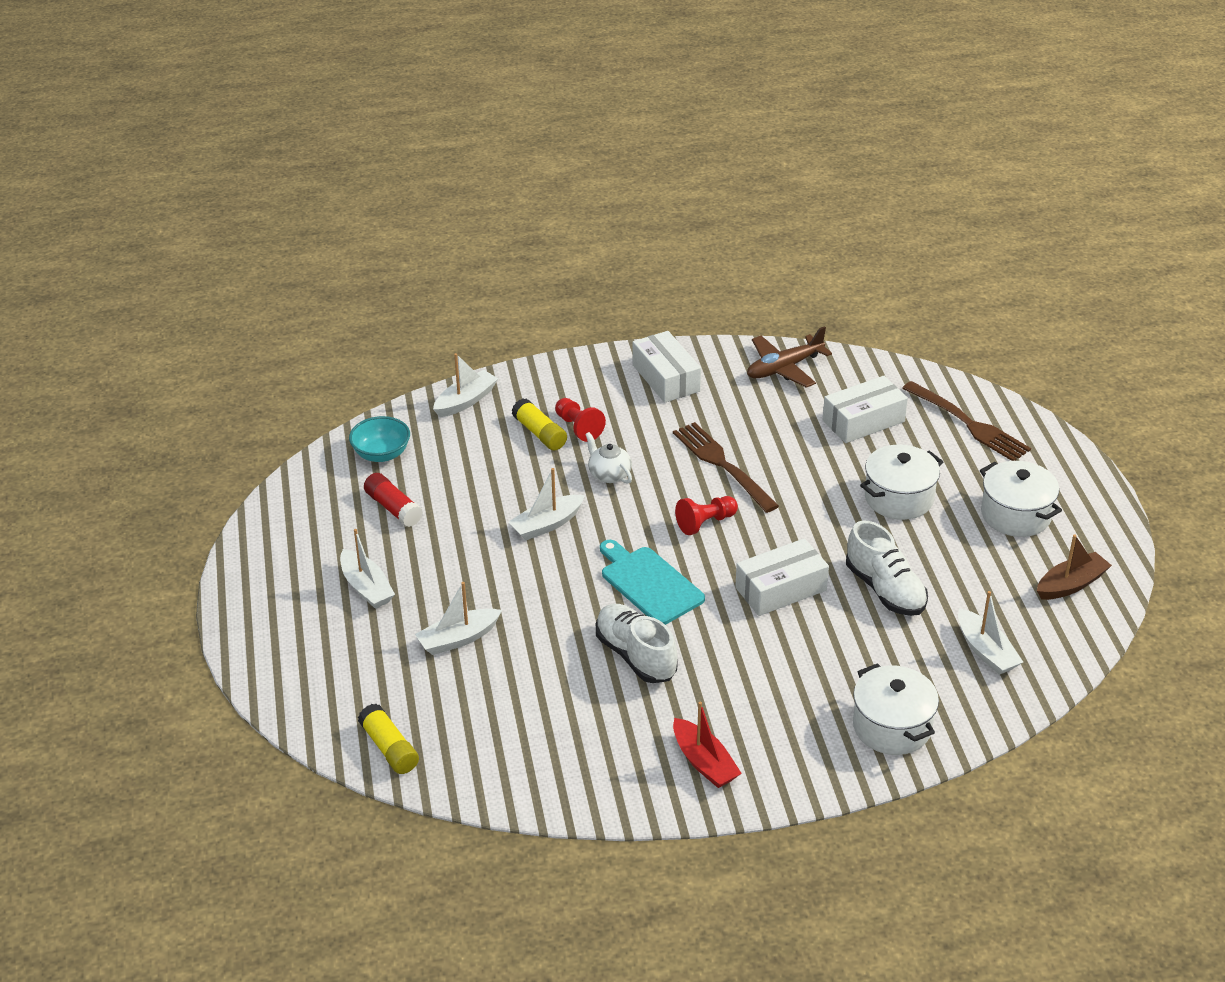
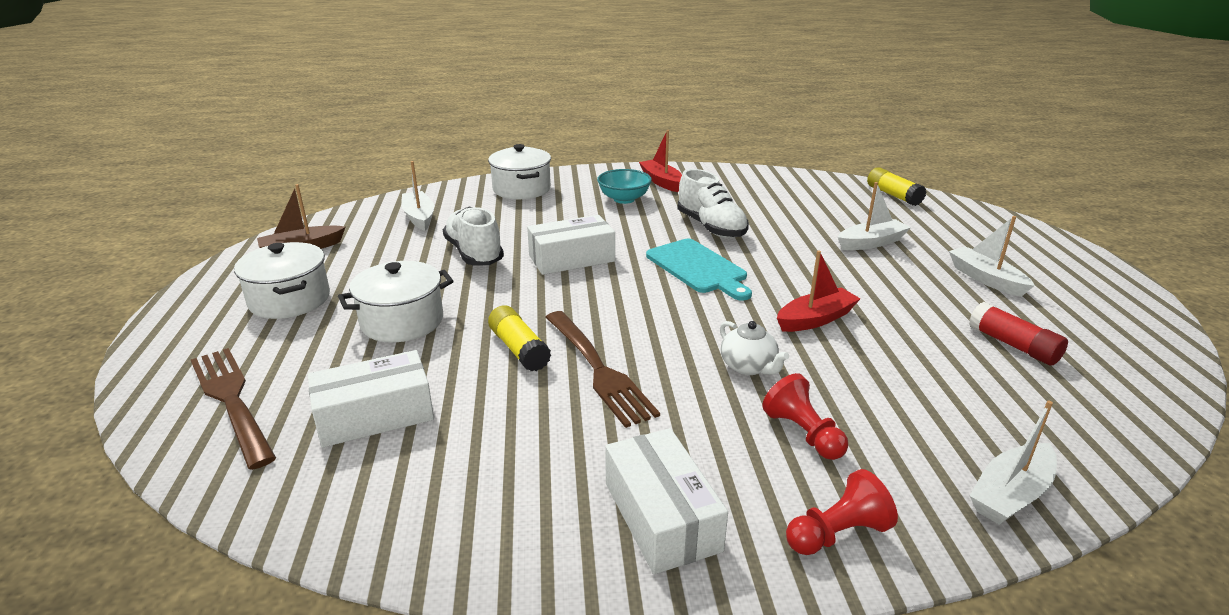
camera: 175 degrees left, 10 degrees down
(381, 454) = (1085, 413): turquoise bowl -> turquoise bowl (624, 199)
(539, 433) = (860, 428): yellow glue stick -> yellow glue stick (519, 349)
(547, 524) = (815, 319): white boat -> red boat
(705, 523) = (633, 311): red pawn -> red pawn (837, 534)
(784, 368) = (443, 521): brown plane -> none

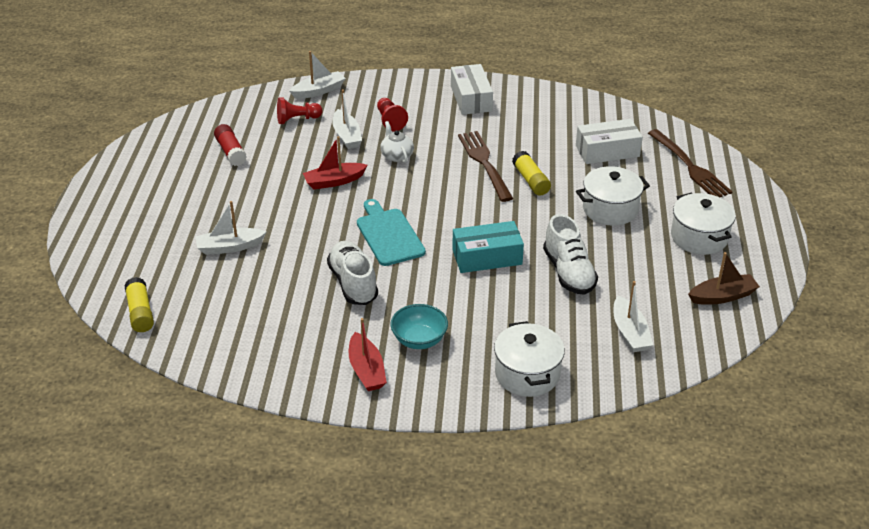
camera: 170 degrees left, 10 degrees up
(571, 258) = (487, 257): white box -> turquoise box
(837, 534) = (402, 87): red pawn -> red pawn (297, 119)
(986, 279) = (184, 200): white boat -> white boat (347, 136)

